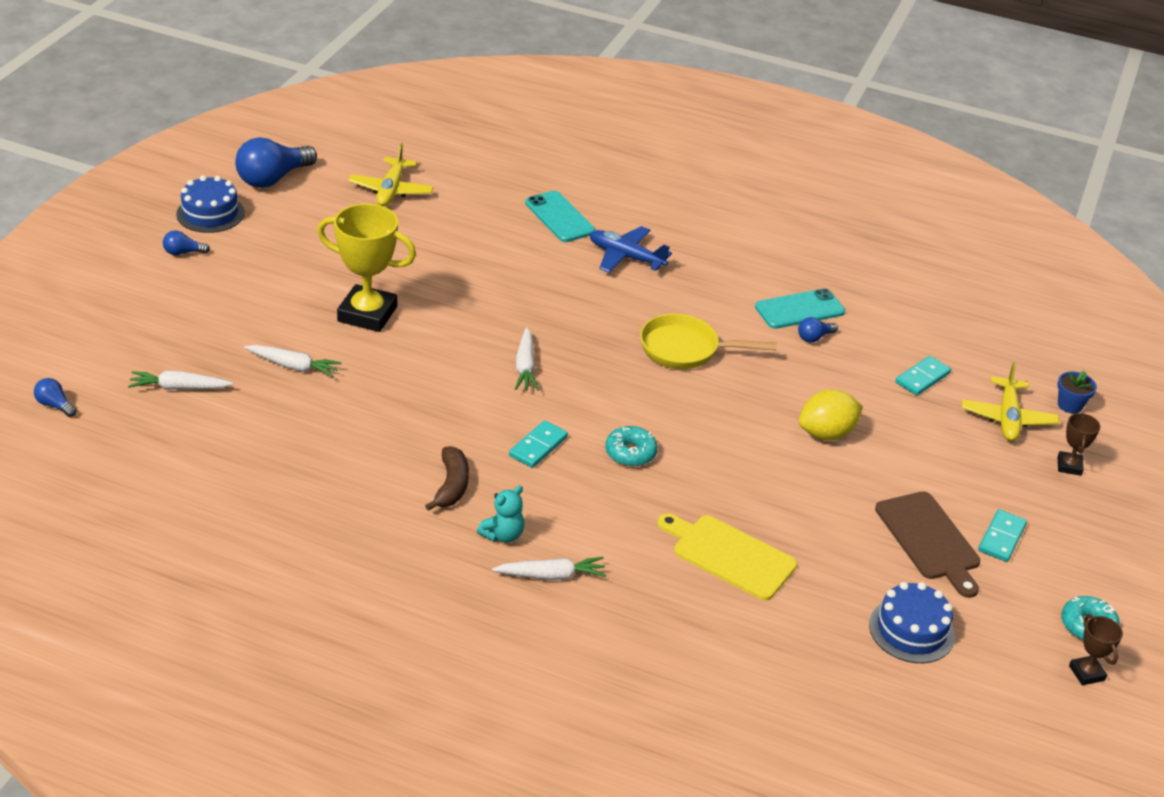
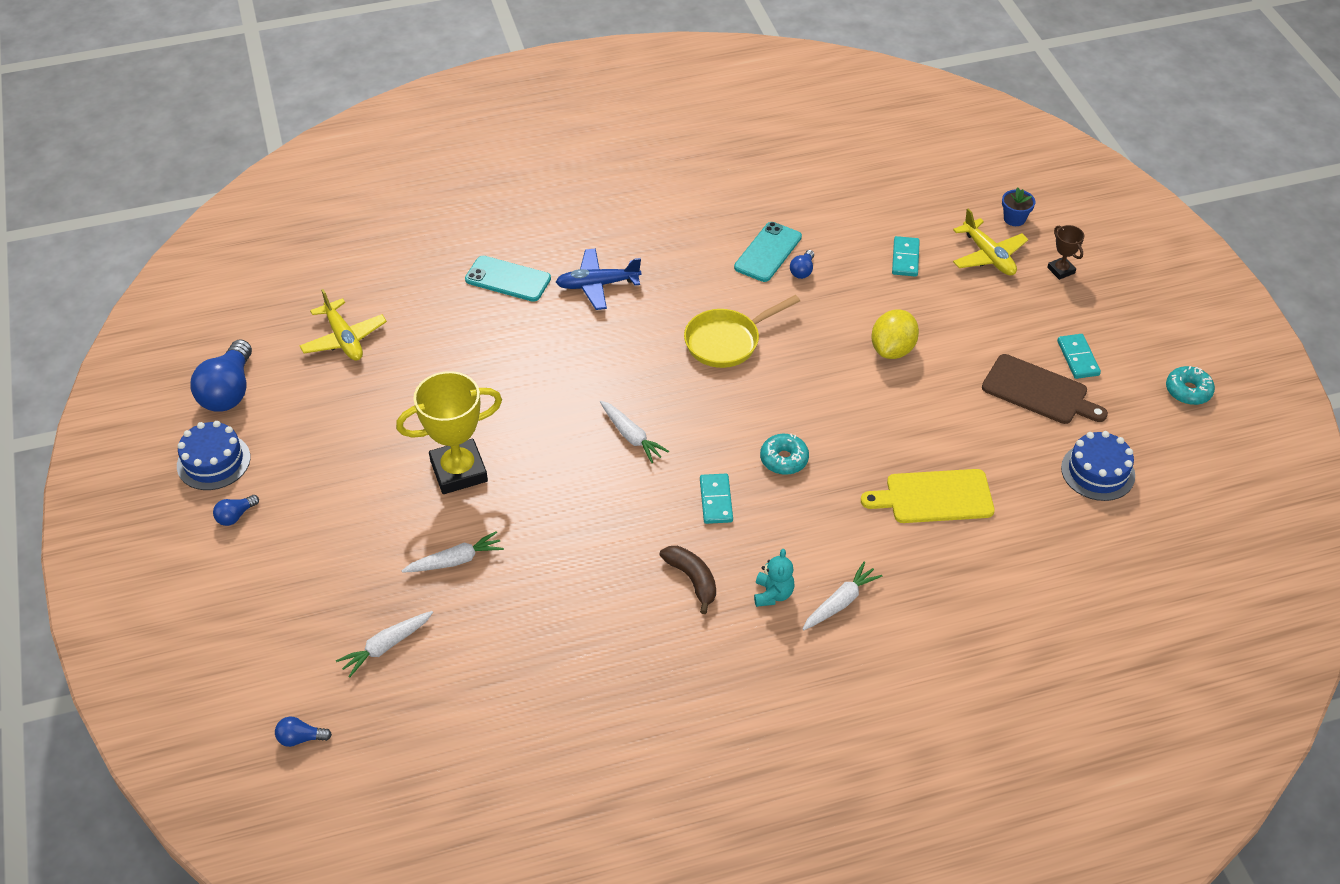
camera: 35 degrees left, 10 degrees up
(1086, 673) = (1220, 427): brown trophy -> none

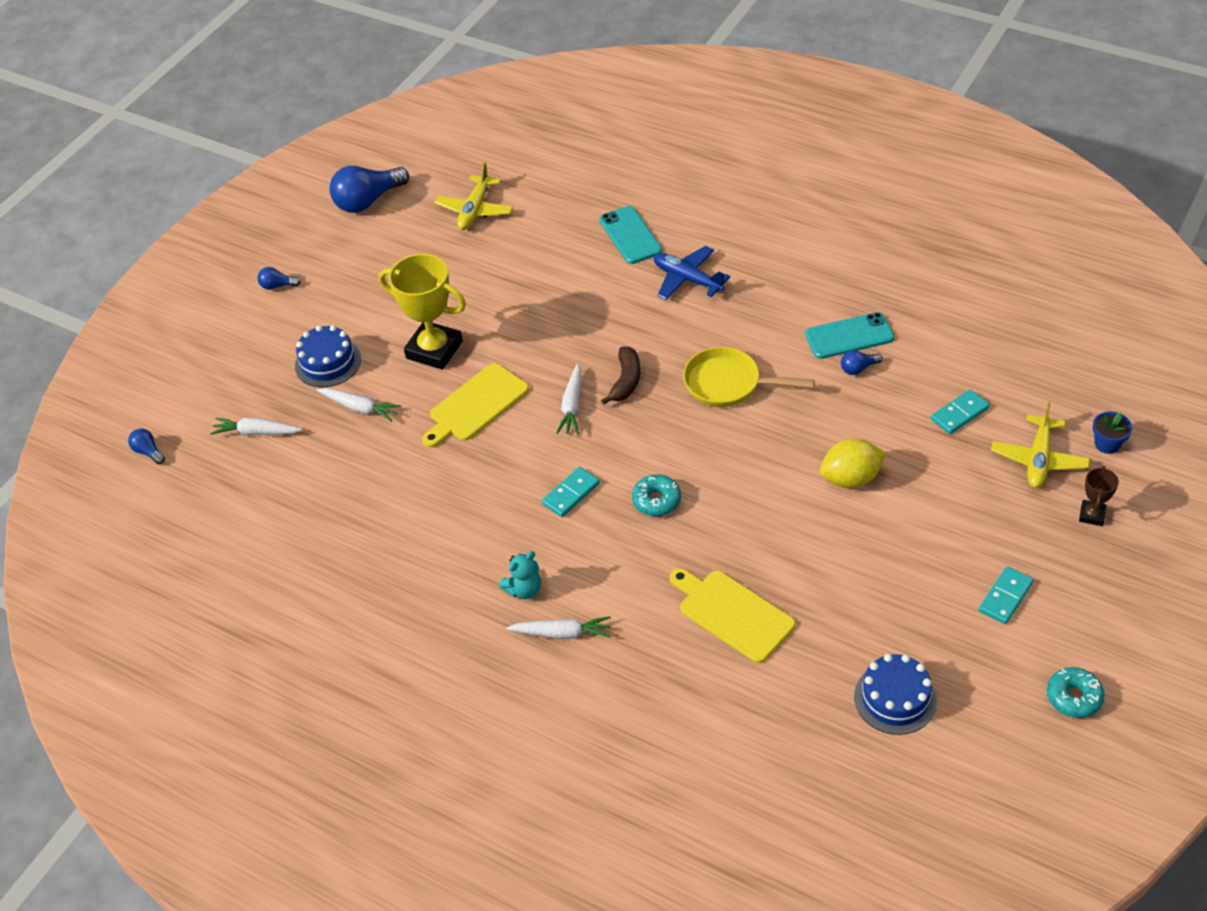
camera: 50 degrees right, 0 degrees up
(213, 461) = (307, 242): blue cake -> blue cake (328, 362)
(553, 489) = (476, 405): none -> yellow cutting board
(692, 579) = (485, 536): brown banana -> brown banana (626, 381)
(1039, 391) = (932, 598): brown cutting board -> none

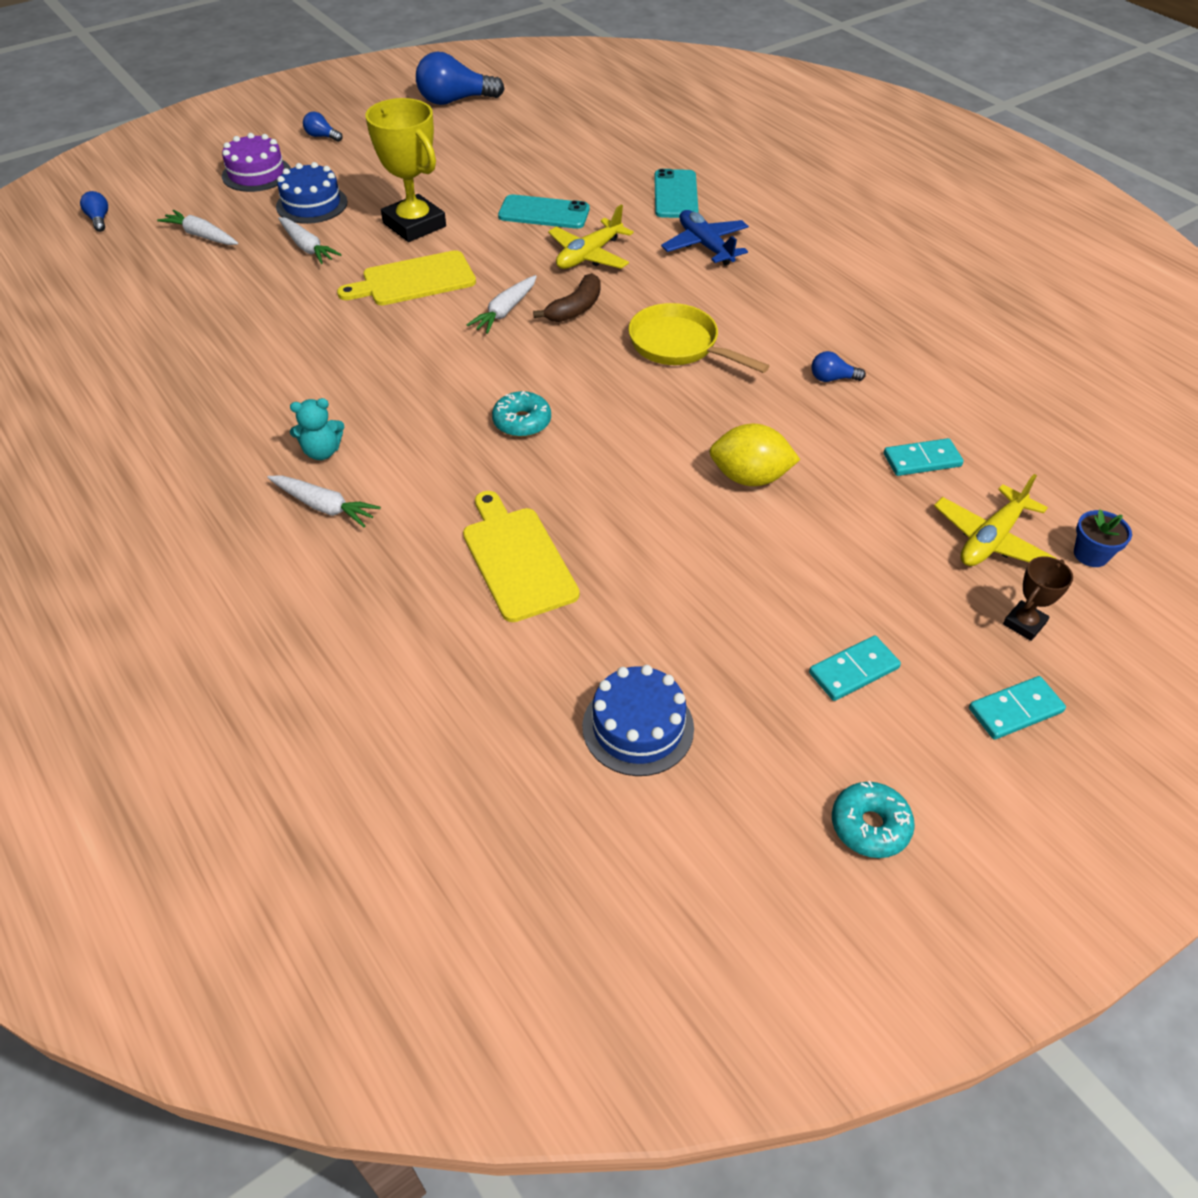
camera: 20 degrees right, 0 degrees up
(251, 349) = (256, 174): none -> purple cake
(475, 210) = (544, 134): yellow plane -> yellow plane (589, 255)
(571, 494) = (440, 385): turquoise domino -> turquoise domino (1015, 710)
(849, 336) = (842, 347): turquoise phone -> turquoise phone (544, 213)

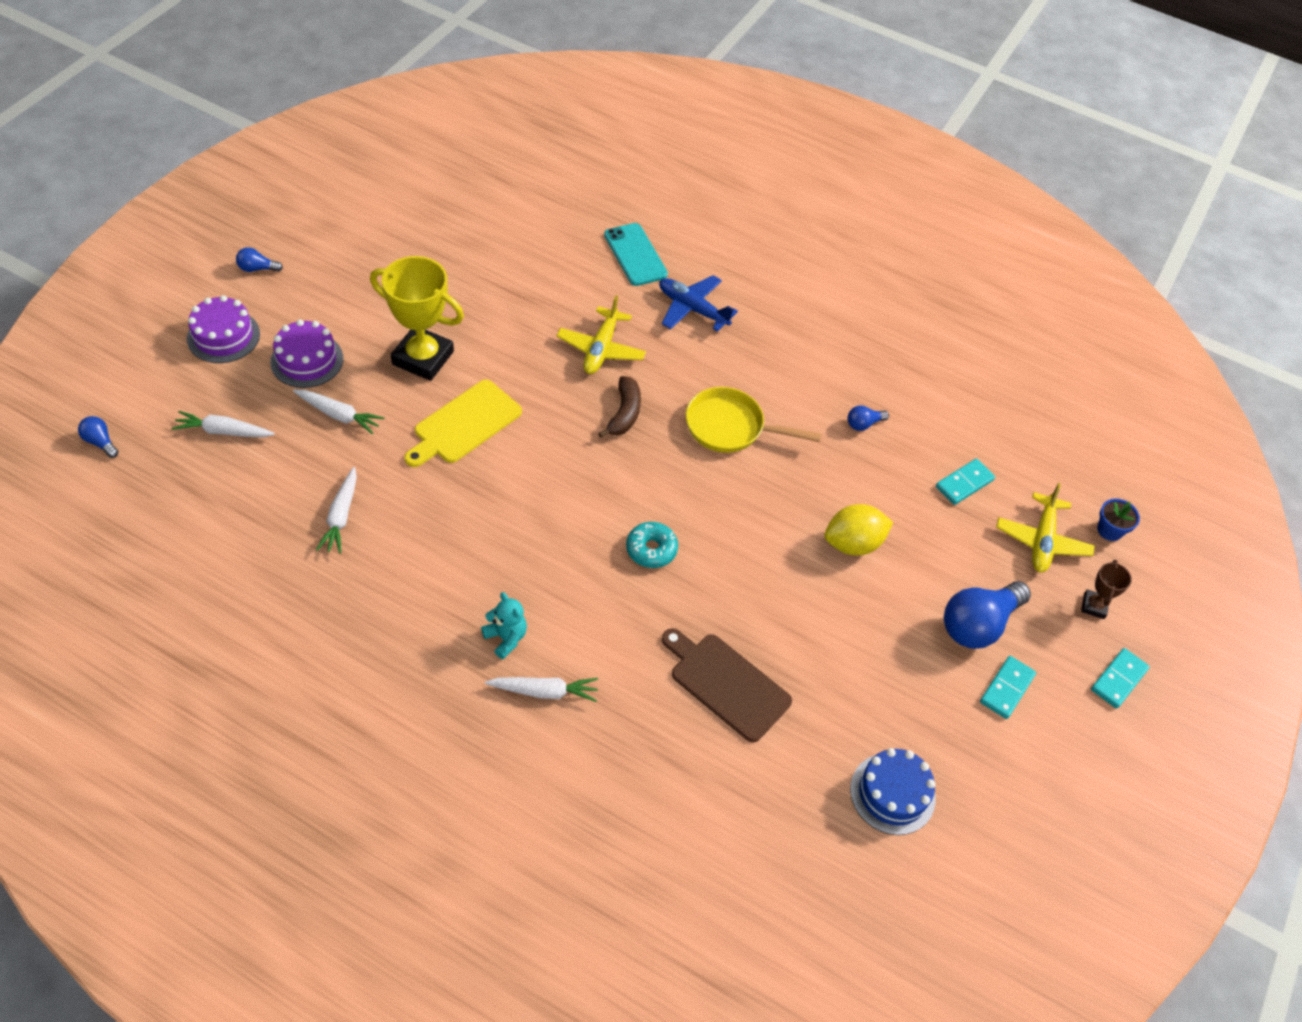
camera: 30 degrees left, 5 degrees up
(312, 204) = (307, 360): blue cake -> purple cake
(322, 452) = (506, 638): turquoise teddy bear -> turquoise teddy bear turned 90 degrees counterclockwise
(455, 101) = (361, 186): blue light bulb -> blue light bulb (978, 624)
(505, 311) = (566, 435): white carrot -> white carrot (341, 516)
(517, 559) = (726, 684): yellow cutting board -> brown cutting board
(544, 213) = (532, 309): turquoise phone -> none
(870, 826) = (1074, 806): turquoise donut -> none

